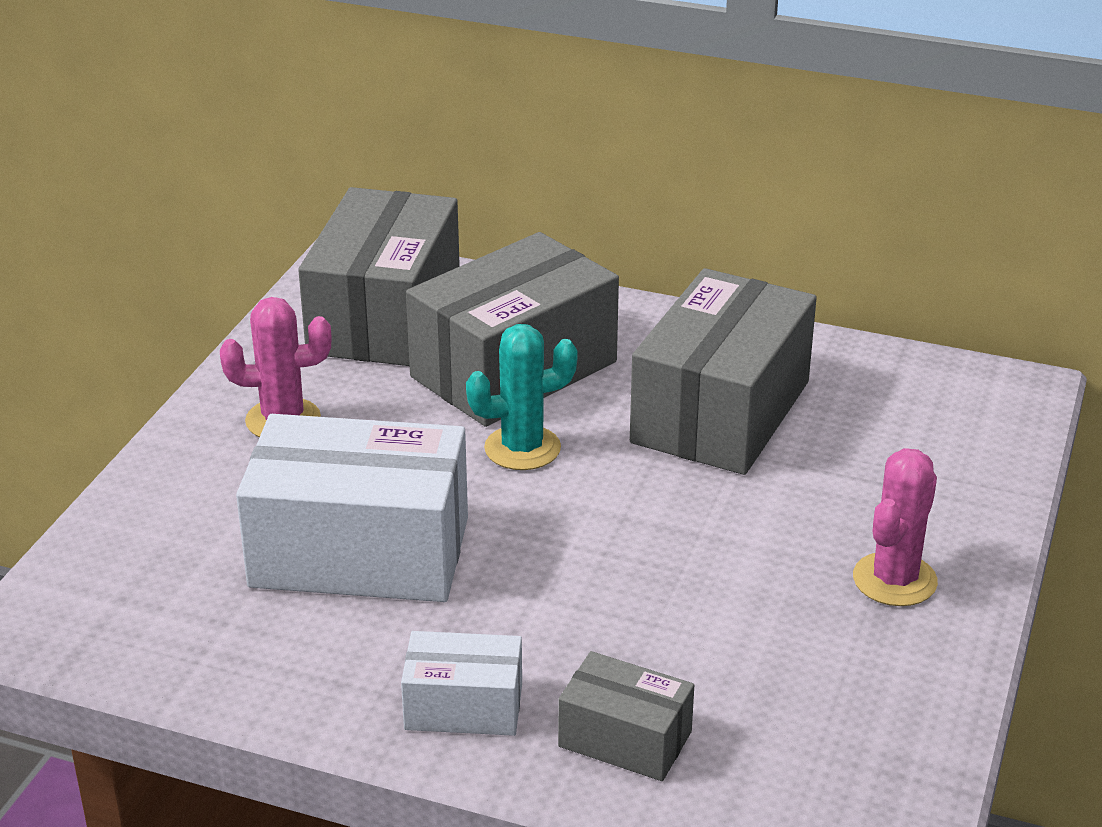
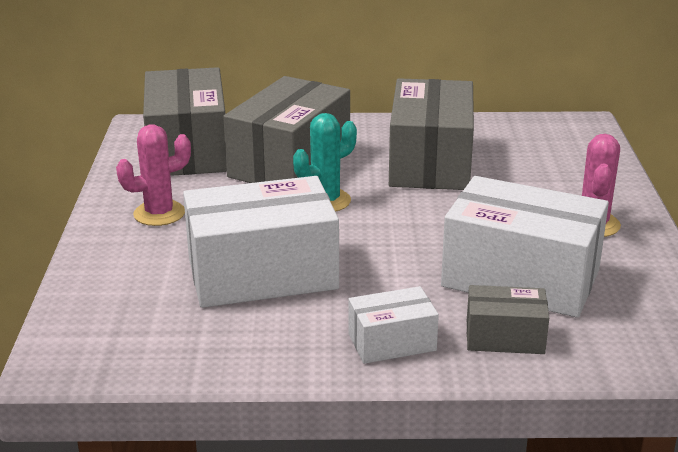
camera: 20 degrees left, 5 degrees down
(716, 647) = (520, 278): none -> white box

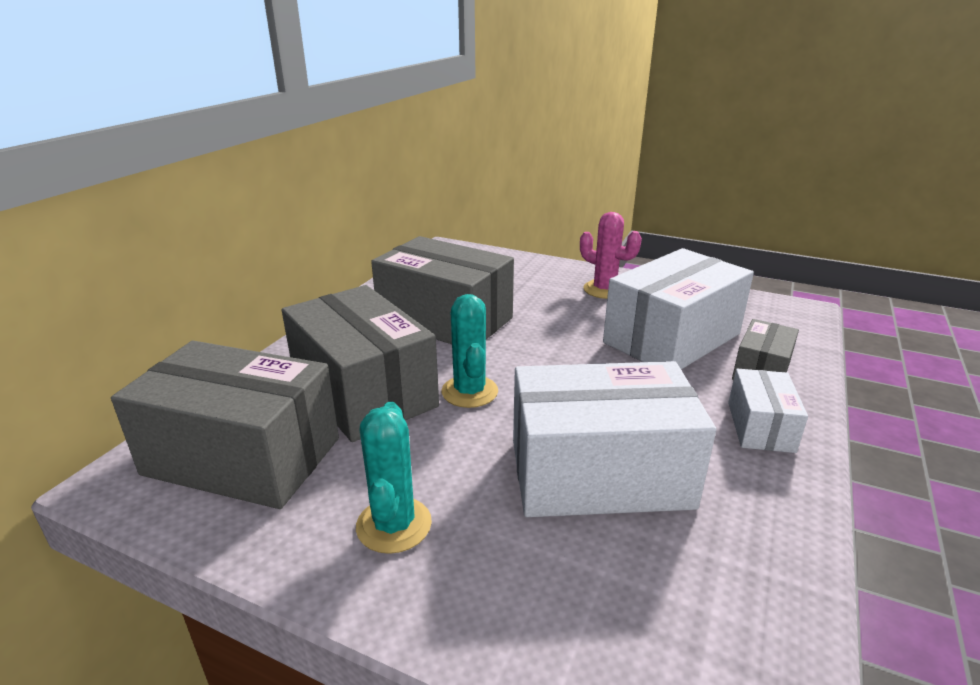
camera: 65 degrees left, 0 degrees up
(159, 213) = (394, 525): pink cactus -> turquoise cactus
(262, 274) = (599, 473): white box -> white box turned 75 degrees clockwise

